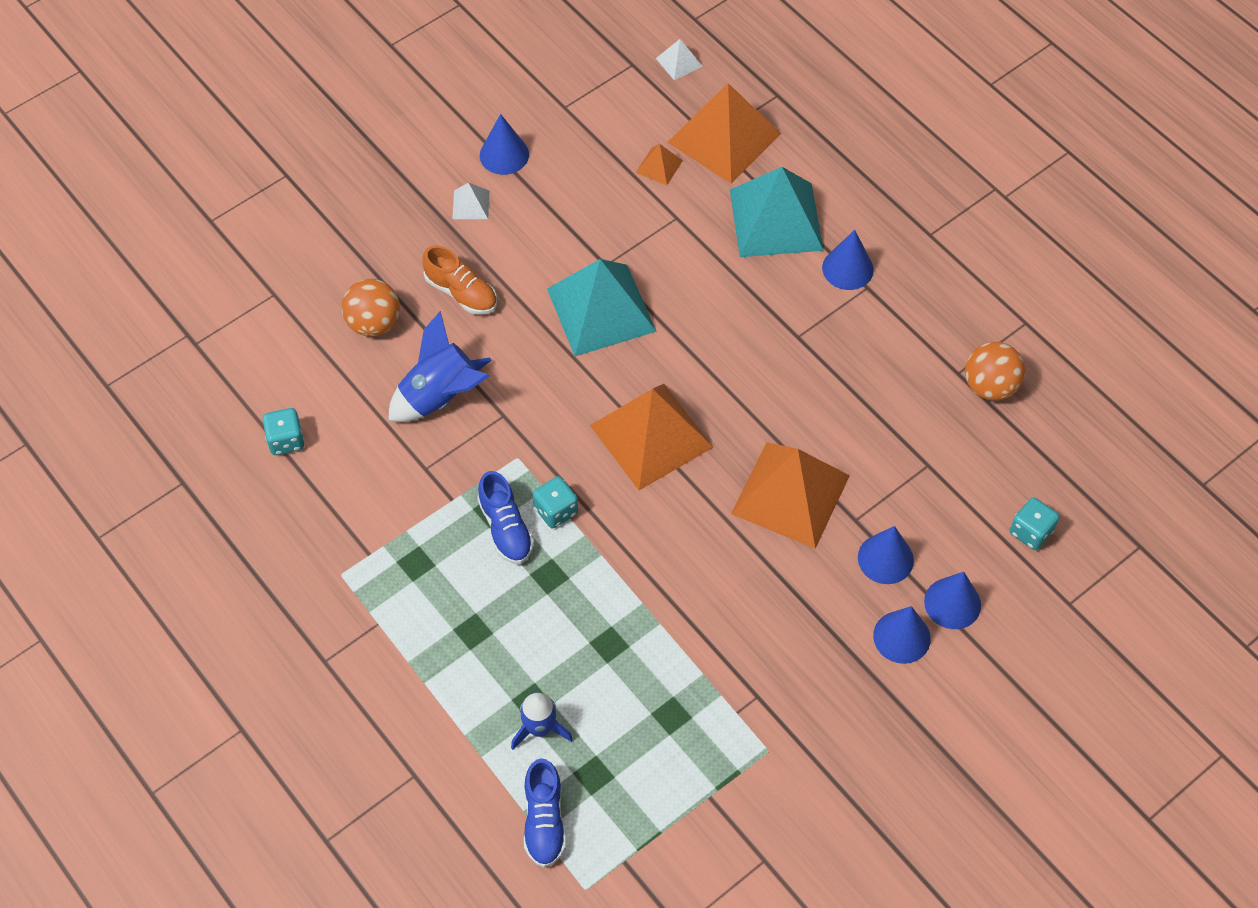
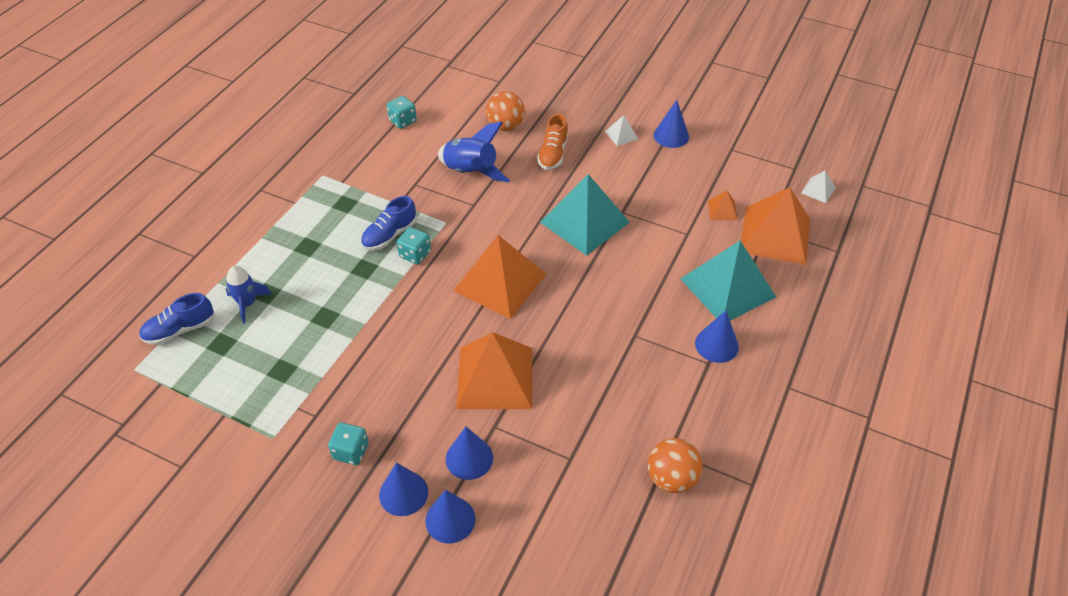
camera: 65 degrees right, 10 degrees down
(1031, 532) = (546, 557): turquoise dice -> turquoise dice (351, 451)

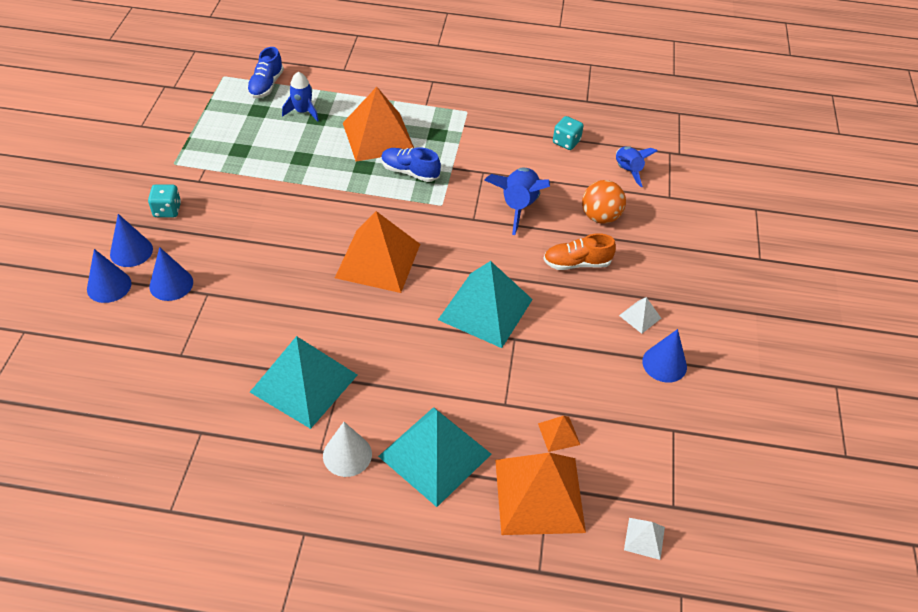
camera: 70 degrees right, 0 degrees up
(179, 330) = (266, 85): blue shoe -> blue shoe turned 120 degrees counterclockwise
(415, 254) = (392, 194): turquoise dice -> none
(458, 95) = (627, 171): none -> blue rocket
(495, 377) = (262, 282): orange pyramid -> orange pyramid (378, 136)
(632, 363) = (304, 383): none -> turquoise pyramid
(671, 478) = (169, 438): orange ball -> none
(716, 345) = (347, 455): blue cone -> white cone

